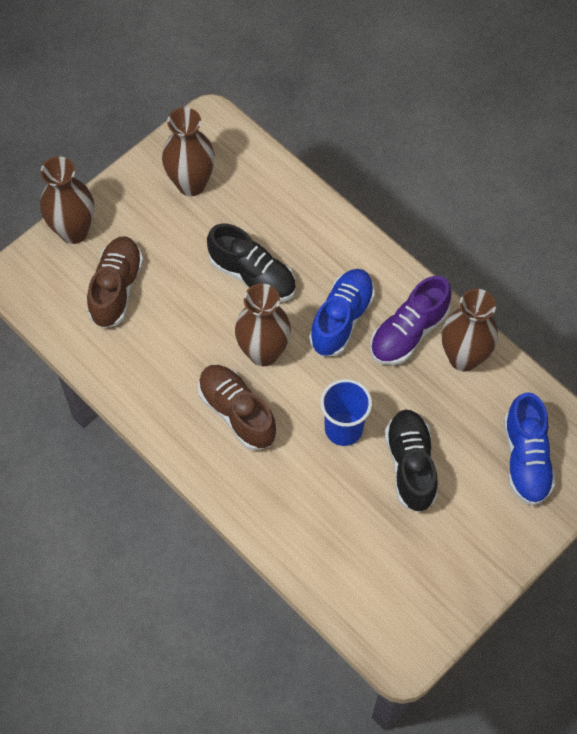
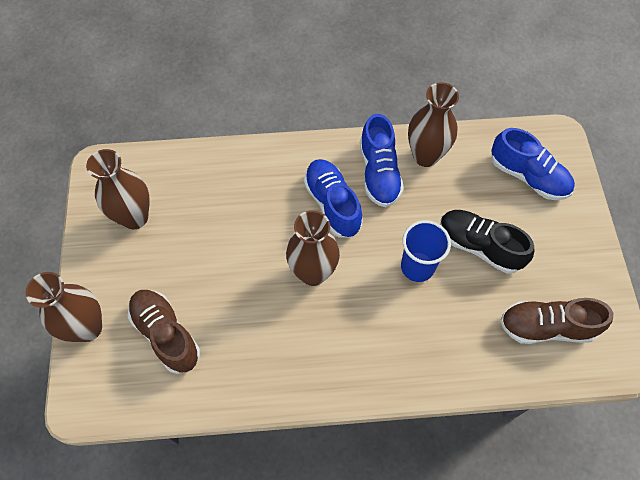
camera: 50 degrees left, 0 degrees up
(237, 412) = (345, 327): brown shoe -> brown shoe (546, 327)
(252, 275) = (246, 233): black shoe -> none
(408, 332) = (379, 173): purple shoe -> blue shoe

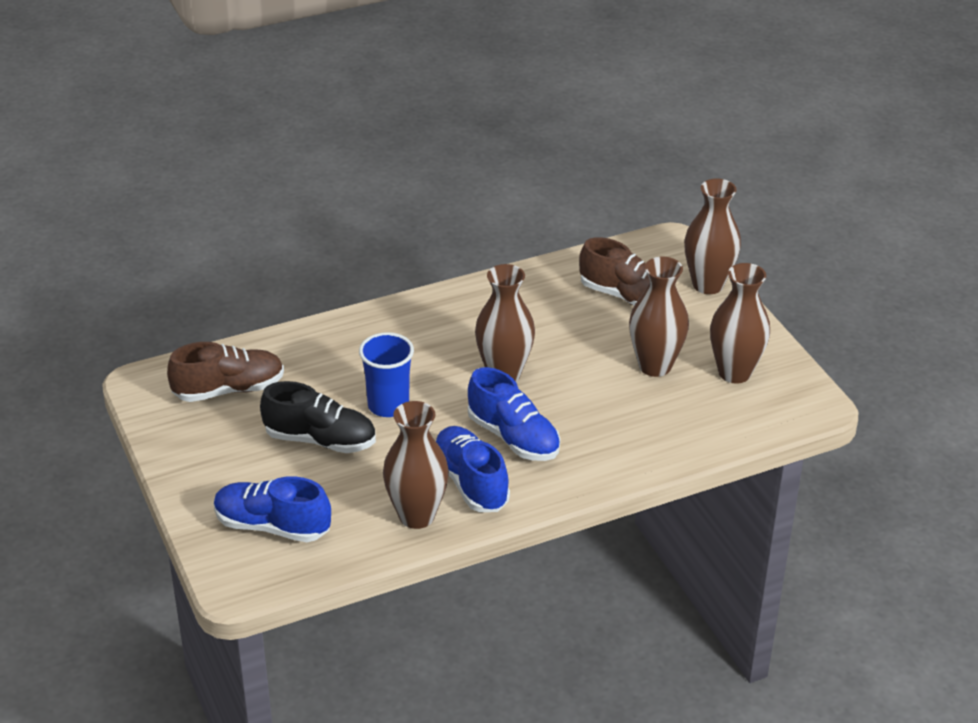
camera: 160 degrees right, 25 degrees down
(190, 243) = (655, 366): none -> brown vase

